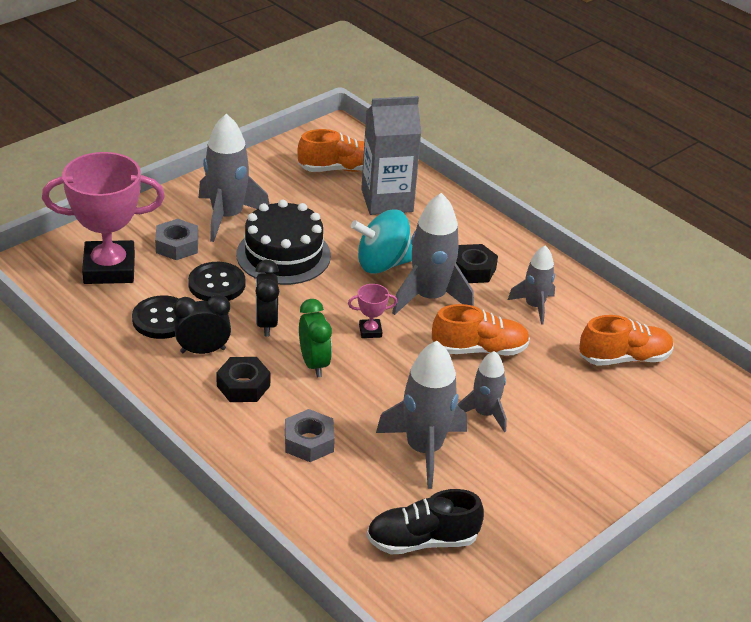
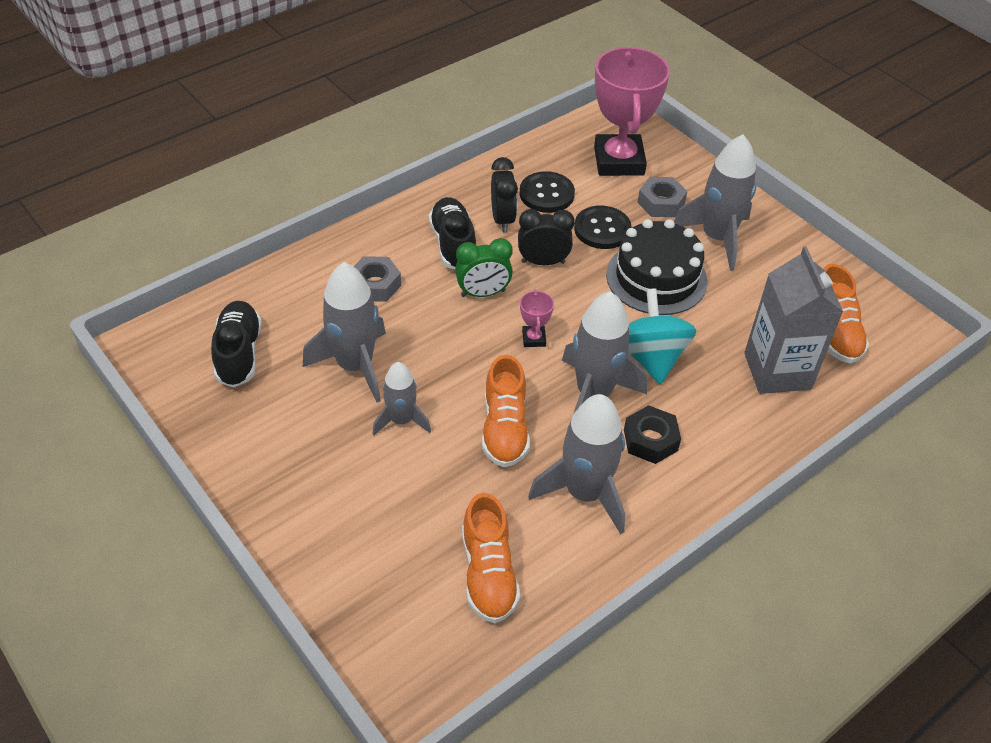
camera: 95 degrees right, 10 degrees up
(243, 386) = (453, 244): black nut -> black shoe
(534, 306) = (584, 493): grey rocket -> grey rocket, size x1.66

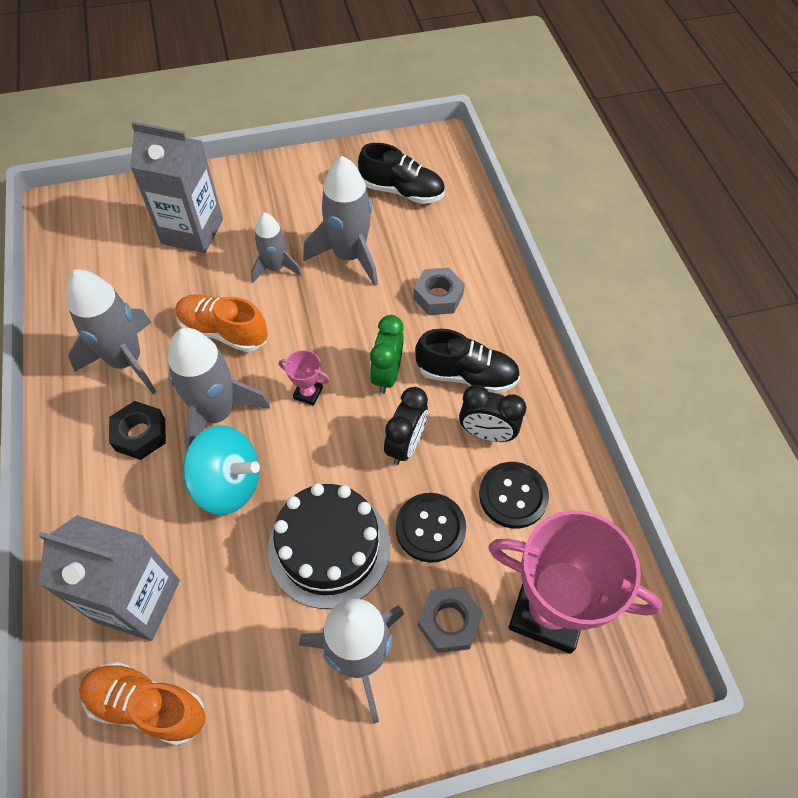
camera: 115 degrees right, 10 degrees up
(385, 521) = (192, 231): none -> grey carton
(488, 573) = (108, 274): orange shoe -> none

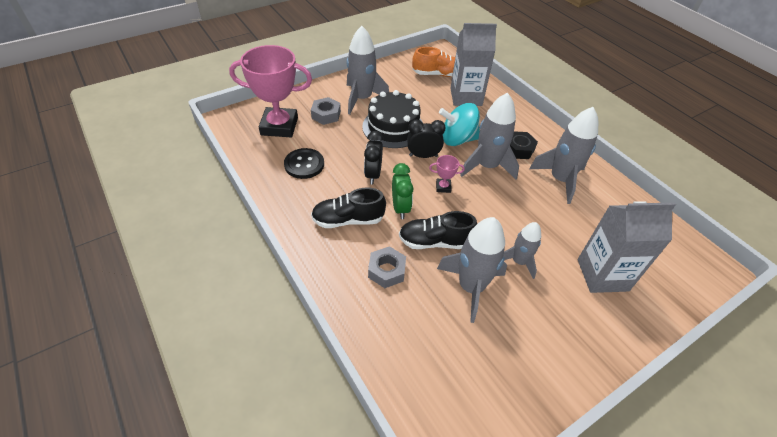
camera: 160 degrees right, 10 degrees down
(223, 331) = (519, 209): orange shoe -> none
(402, 191) = (461, 371): black shoe -> black shoe (435, 242)
(430, 528) = (346, 143): black button -> none
(486, 433) = (326, 190): black clock -> black clock (423, 156)

